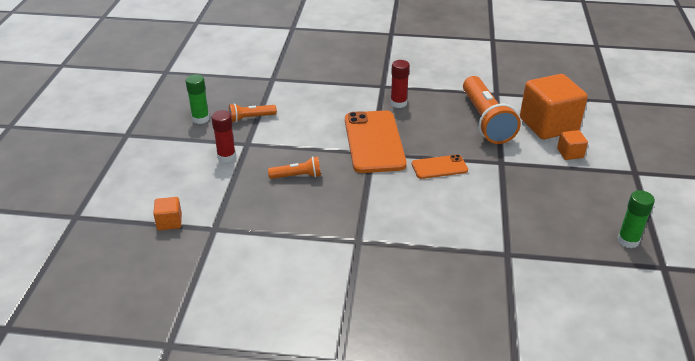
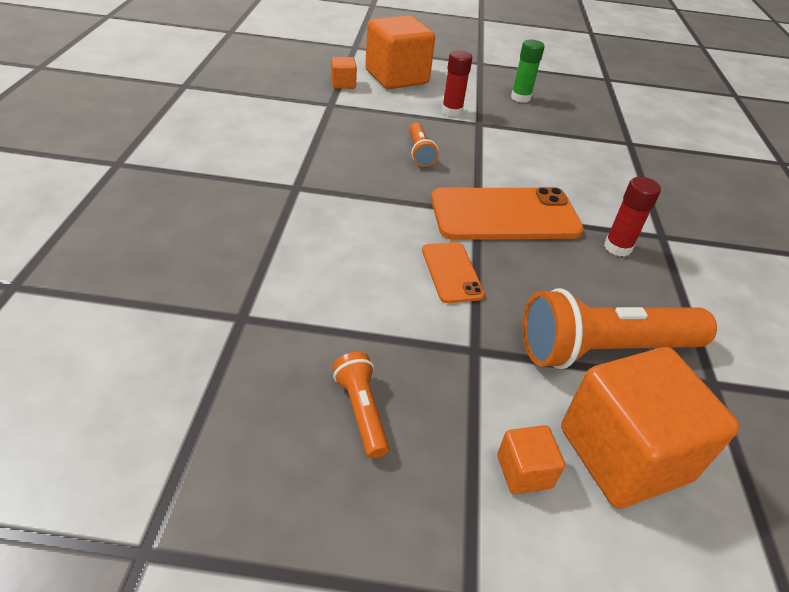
camera: 85 degrees right, 5 degrees up
(156, 187) = (397, 77): none -> orange cube
(251, 118) = (532, 126): orange flashlight -> orange flashlight (361, 411)
(628, 240) = (235, 505): green glue stick -> none

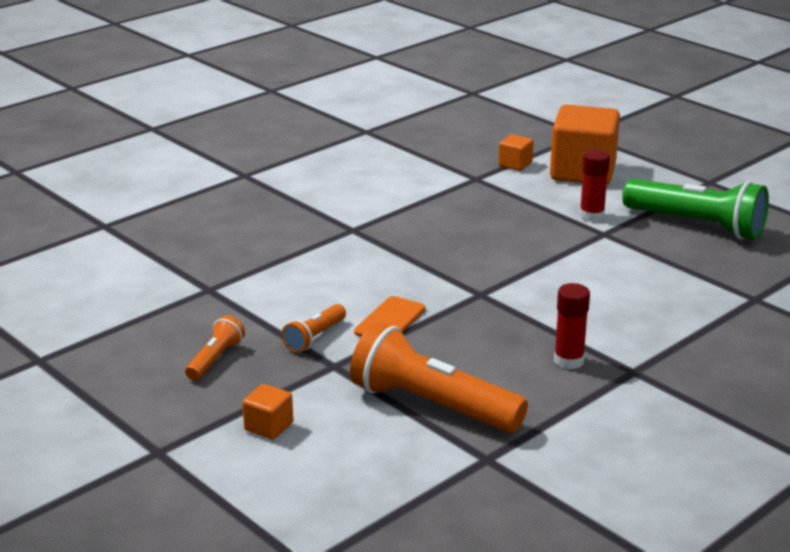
camera: 45 degrees right, 15 degrees down
(420, 152) = (500, 238): orange flashlight -> orange flashlight (315, 337)
(504, 215) = (501, 304): orange phone -> none
(520, 98) = (697, 225): green glue stick -> green flashlight
(624, 454) = (347, 452): orange cube -> none

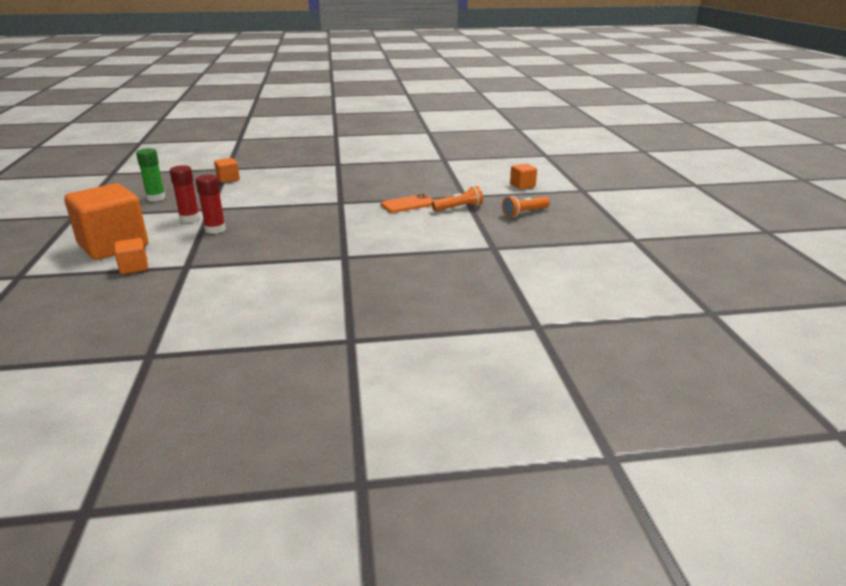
camera: 145 degrees left, 0 degrees up
(432, 406) = (440, 174): orange flashlight -> none
(568, 361) = (356, 172): red glue stick -> red glue stick (215, 229)
(697, 225) = (156, 198): green flashlight -> green glue stick
(700, 280) = (228, 179): none -> orange cube

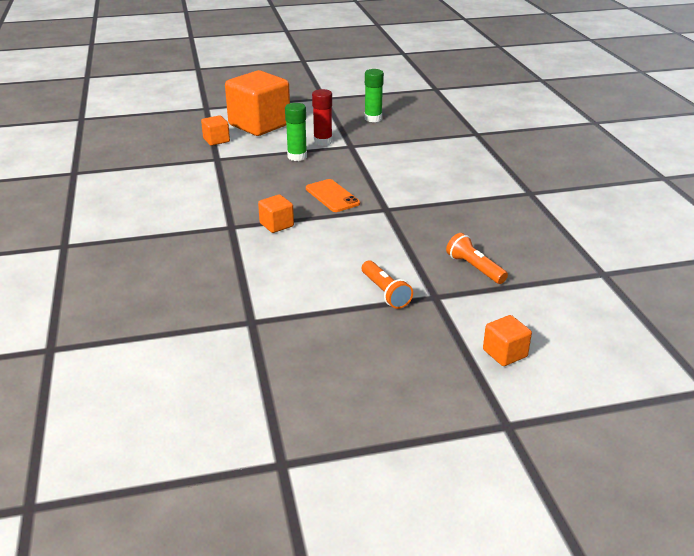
camera: 85 degrees right, 5 degrees up
(215, 229) = (297, 156): red glue stick -> green glue stick
(228, 179) = (440, 140): orange cube -> orange cube (276, 225)
(408, 204) = (390, 253): orange phone -> orange phone (332, 196)
(524, 213) = (377, 351): orange flashlight -> orange flashlight (474, 268)

